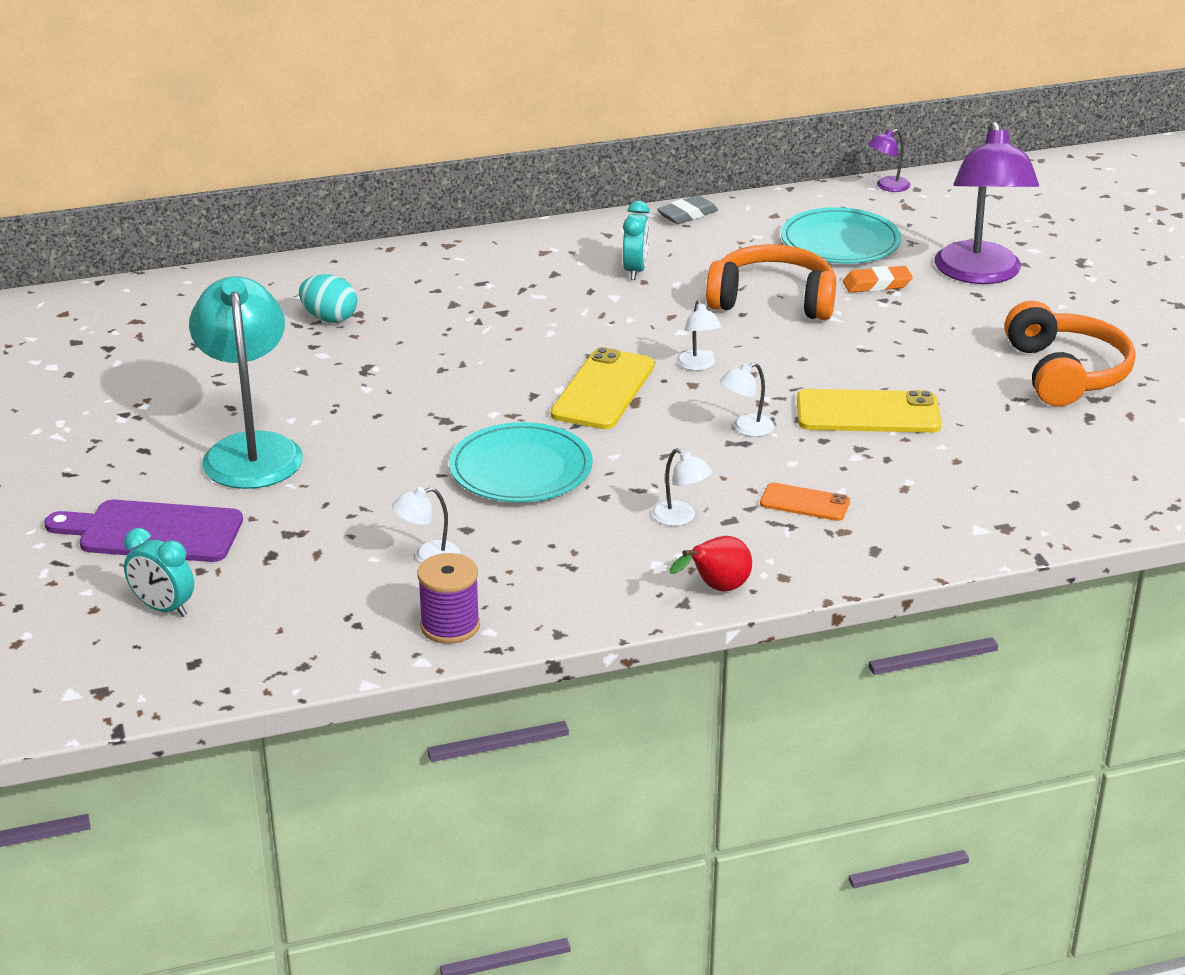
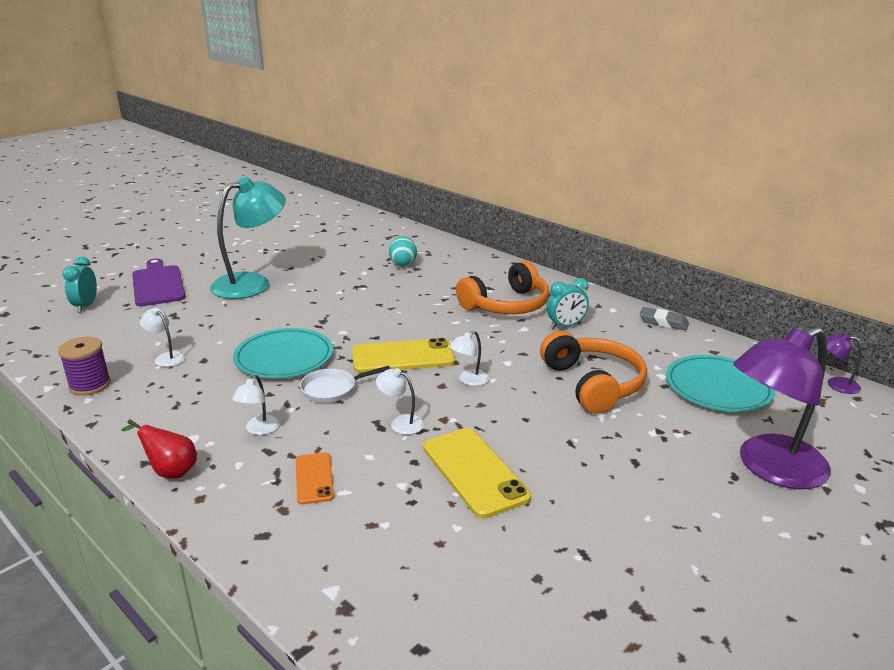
camera: 60 degrees right, 5 degrees down
(635, 453) = (333, 389): none -> white pan
(877, 284) = (678, 421): orange eraser -> none
(1065, 373) = (662, 572): orange headphones -> orange headphones (506, 305)

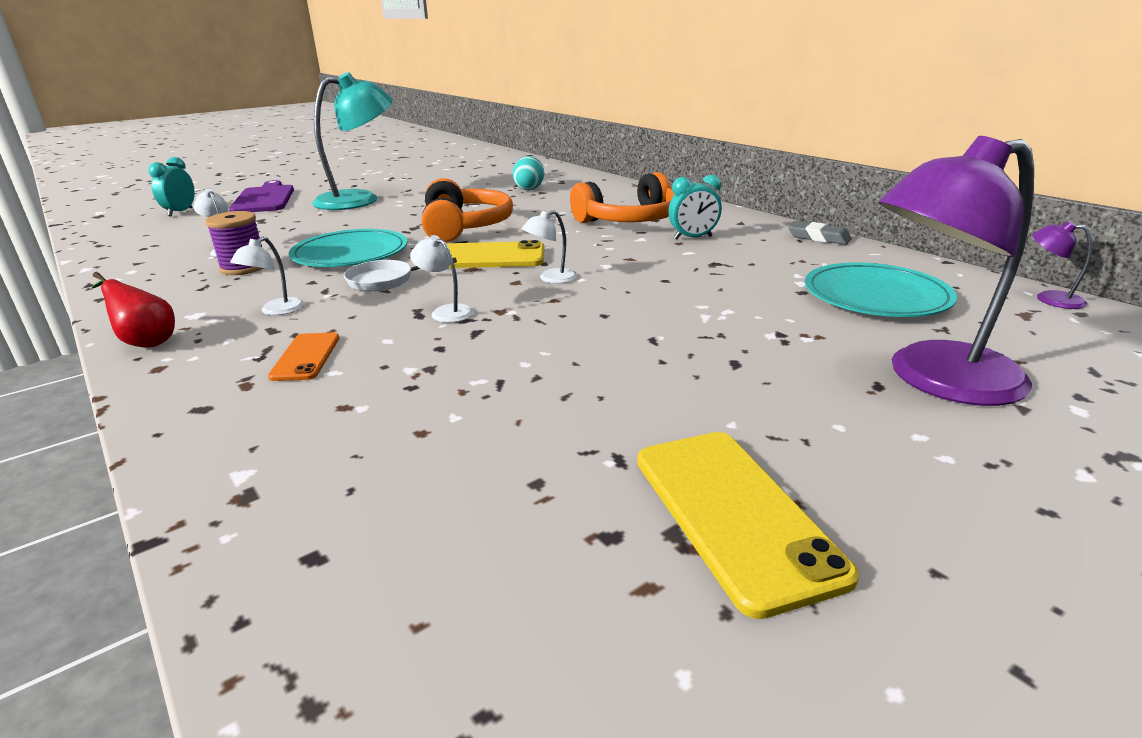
camera: 10 degrees right, 0 degrees up
(90, 385) = (128, 268): purple spool -> purple spool (244, 267)
(474, 472) = (510, 361): yellow phone -> yellow phone (734, 514)
(593, 384) = (706, 287): orange headphones -> orange headphones (464, 227)

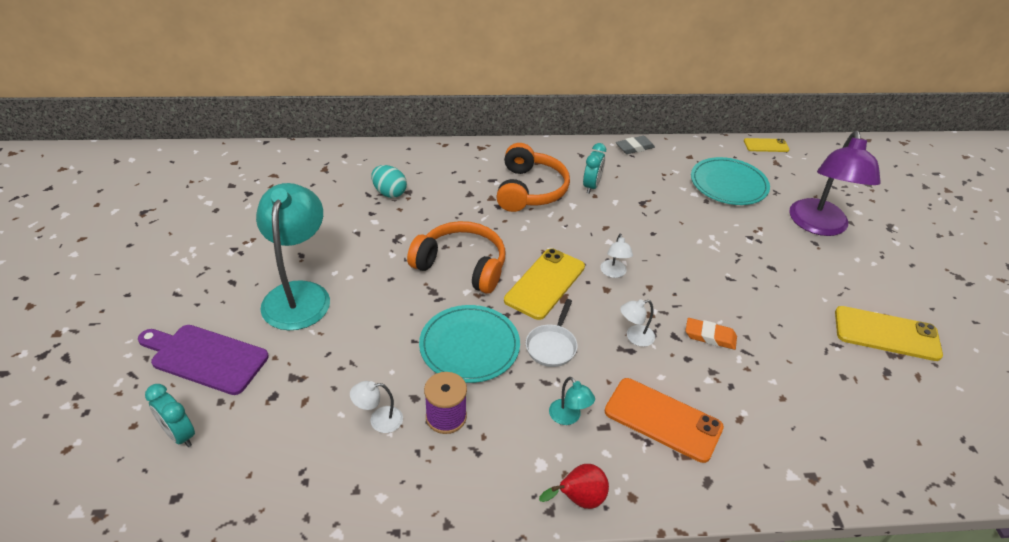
camera: 60 degrees left, 15 degrees up
(276, 311) = (568, 417): white lamp -> turquoise lamp
(306, 357) = (663, 419): orange phone -> orange phone, size x1.76
(502, 352) = (710, 336): none -> orange eraser
(1049, 298) = (766, 145): purple lamp -> yellow phone

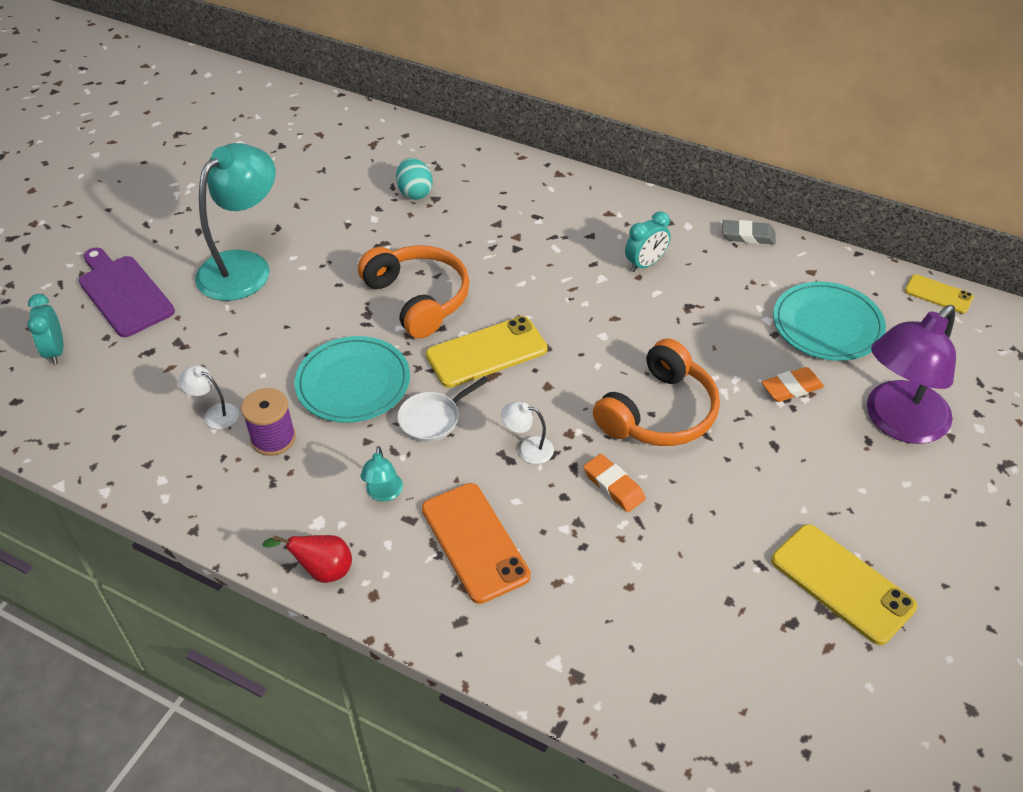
camera: 35 degrees right, 5 degrees up
(529, 190) = (568, 243): orange headphones -> orange headphones (659, 412)
(614, 273) = (573, 372): white lamp -> none
(747, 229) = (791, 388): none -> orange eraser

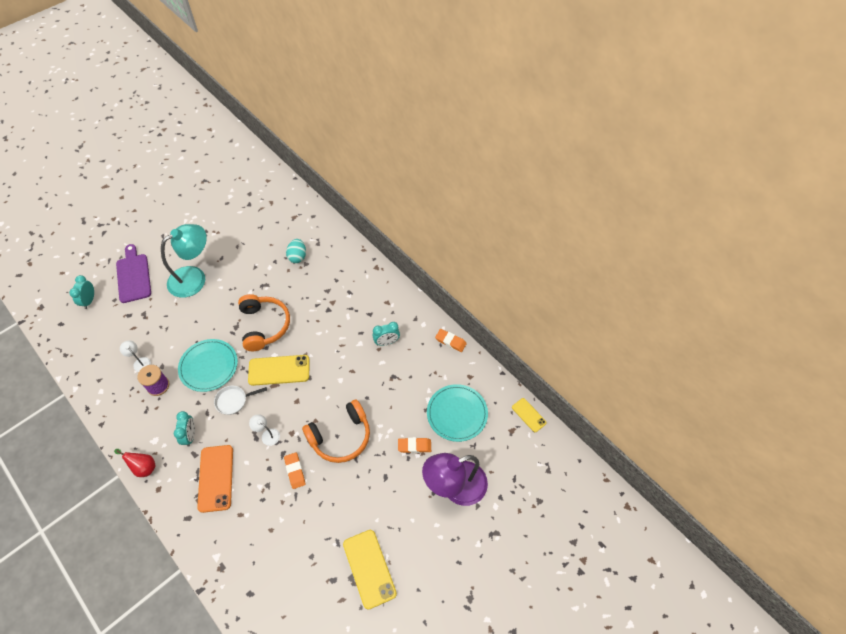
camera: 20 degrees right, 10 degrees up
(384, 494) = (190, 435): turquoise lamp -> turquoise clock
(748, 236) = (450, 341): grey eraser -> orange eraser

